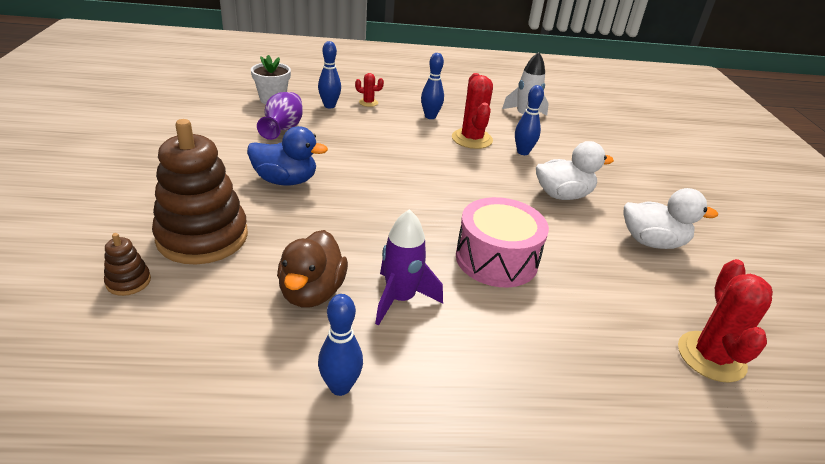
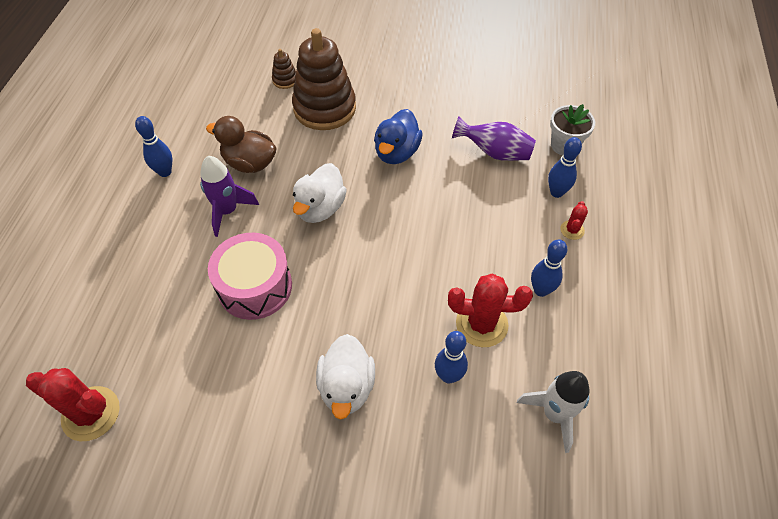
camera: 105 degrees right, 20 degrees up
(652, 242) = (244, 449): white duck -> white duck (320, 208)

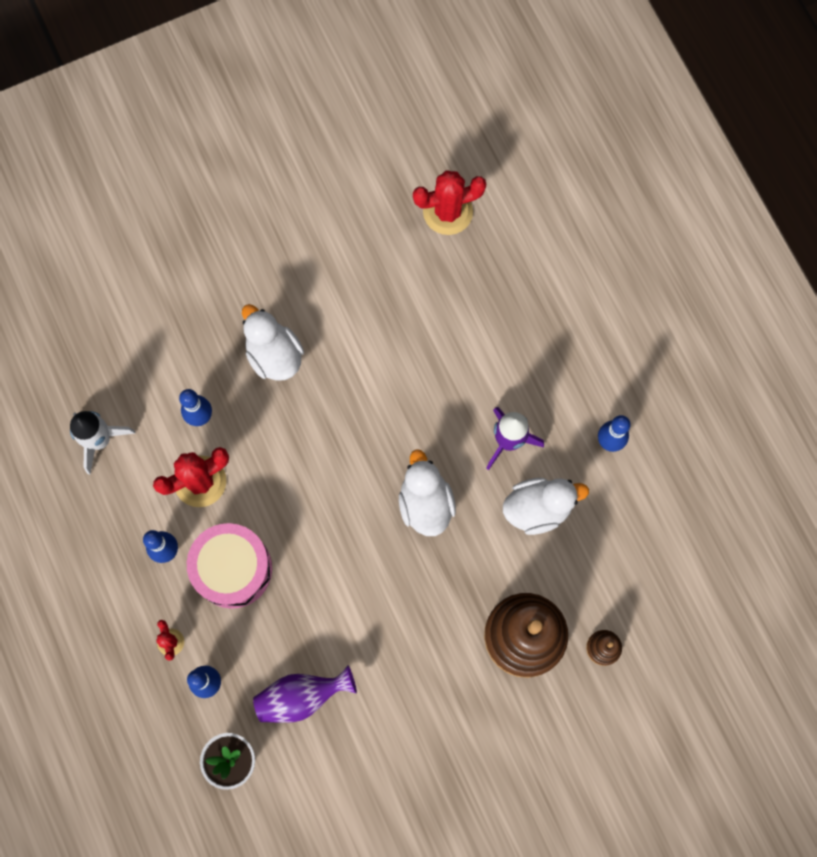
camera: 145 degrees right, 20 degrees up
(250, 163) = (538, 508): brown duck -> white duck
(255, 286) = (417, 386): pink drum -> pink drum (233, 569)
(396, 152) = (402, 625): blue duck -> none

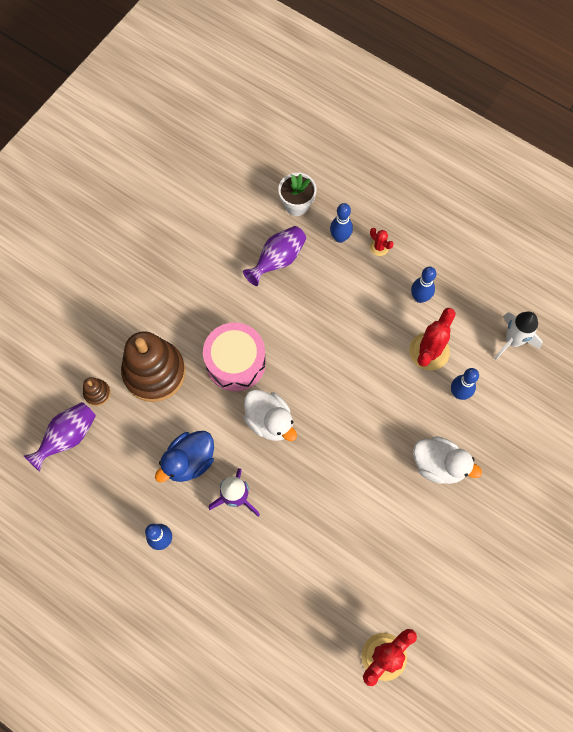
camera: 150 degrees right, 5 degrees down
(233, 569) = (370, 309): pink drum -> pink drum (235, 362)
(538, 508) = (189, 461): white duck -> blue duck
(661, 613) = (68, 437): none -> purple vase

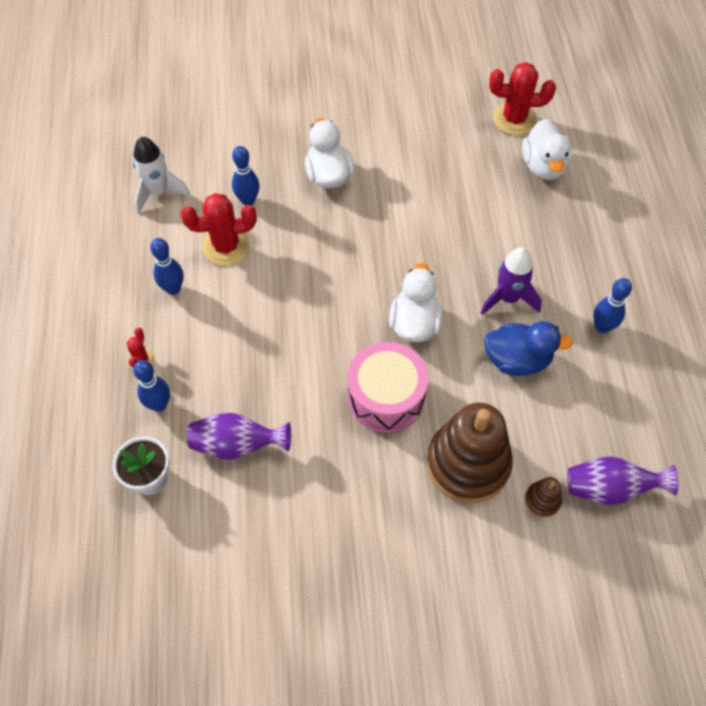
camera: 130 degrees left, 10 degrees down
(320, 633) = (543, 166): none -> white duck

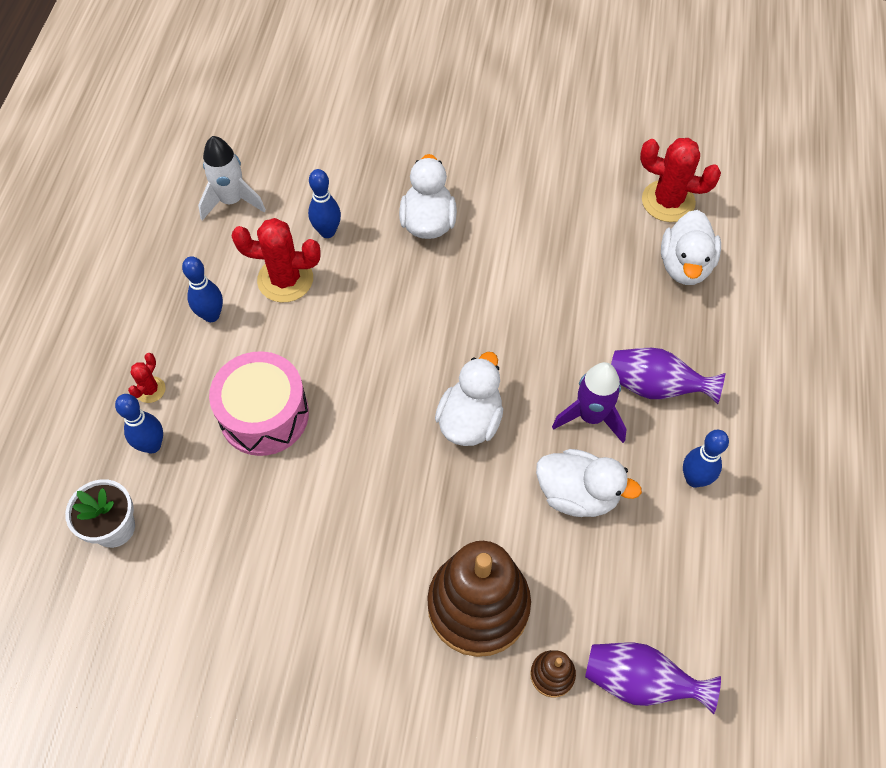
camera: 15 degrees right, 0 degrees up
(237, 445) = (221, 514): purple vase -> purple vase (655, 387)
(386, 396) = (409, 500): pink drum -> pink drum (264, 415)
(517, 360) = (577, 494): blue duck -> white duck

